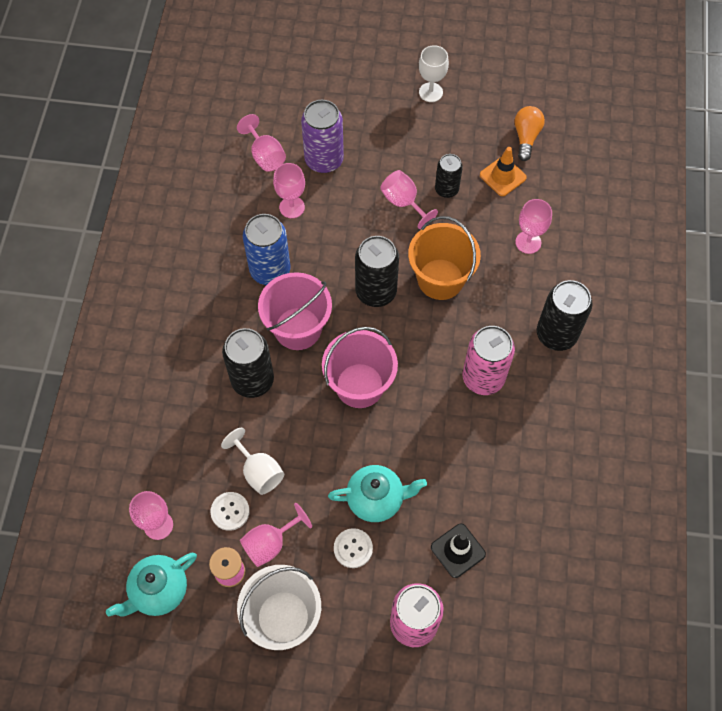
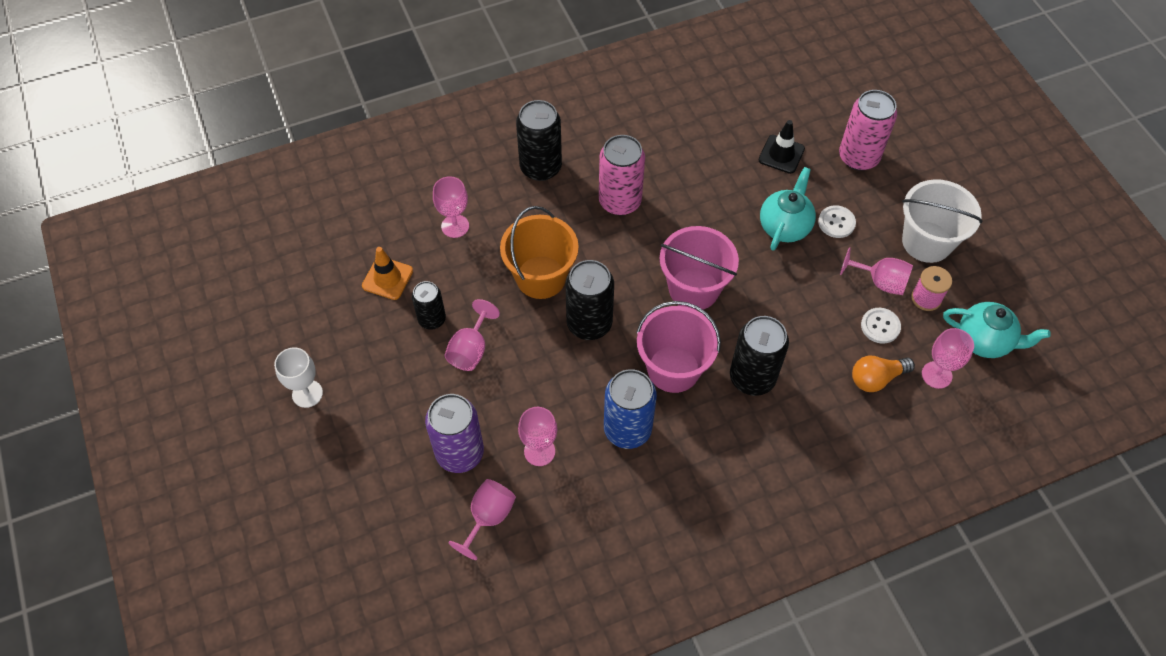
camera: 120 degrees left, 5 degrees down
(258, 471) = (830, 324): white goblet -> none
(376, 499) = (784, 226): turquoise teapot -> turquoise teapot turned 60 degrees clockwise
(526, 137) = (325, 279): orange light bulb -> orange light bulb (876, 378)

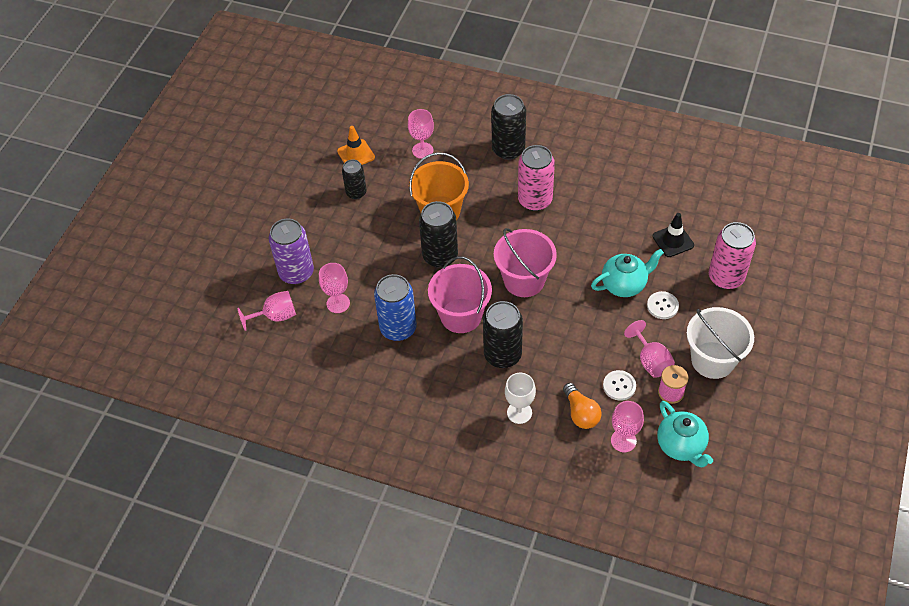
camera: 45 degrees right, 5 degrees down
(307, 394) = (253, 186): white goblet -> white goblet (519, 412)
(471, 349) = (359, 223): pink goblet -> none
(876, 378) = (580, 413): orange light bulb -> orange light bulb turned 135 degrees counterclockwise

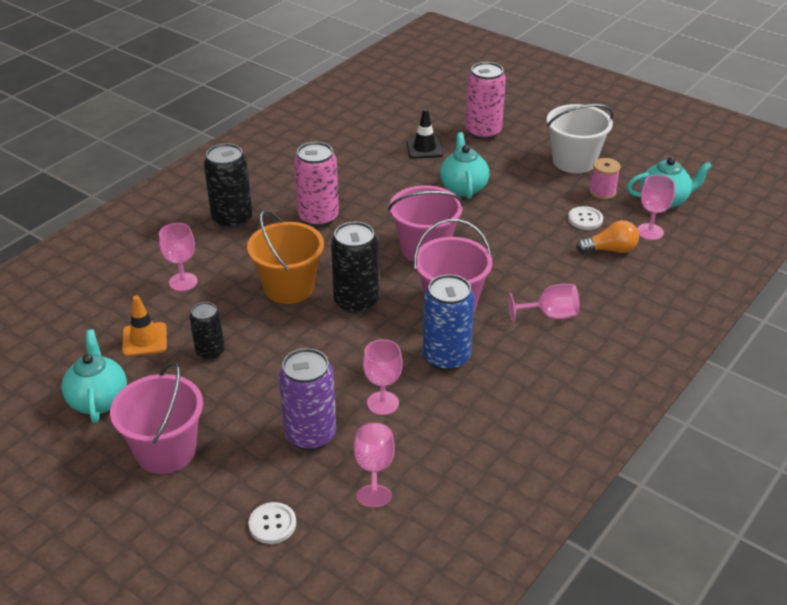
camera: 75 degrees left, 15 degrees down
(261, 205) = (166, 451): none -> pink bucket
(293, 155) = (98, 400): none -> turquoise teapot
(502, 355) = (518, 285): black can -> none
(519, 412) = (597, 290): white goblet -> none
(650, 361) = (562, 194): pink goblet -> pink goblet (550, 315)
(662, 306) = (500, 172): white button -> white button (272, 524)

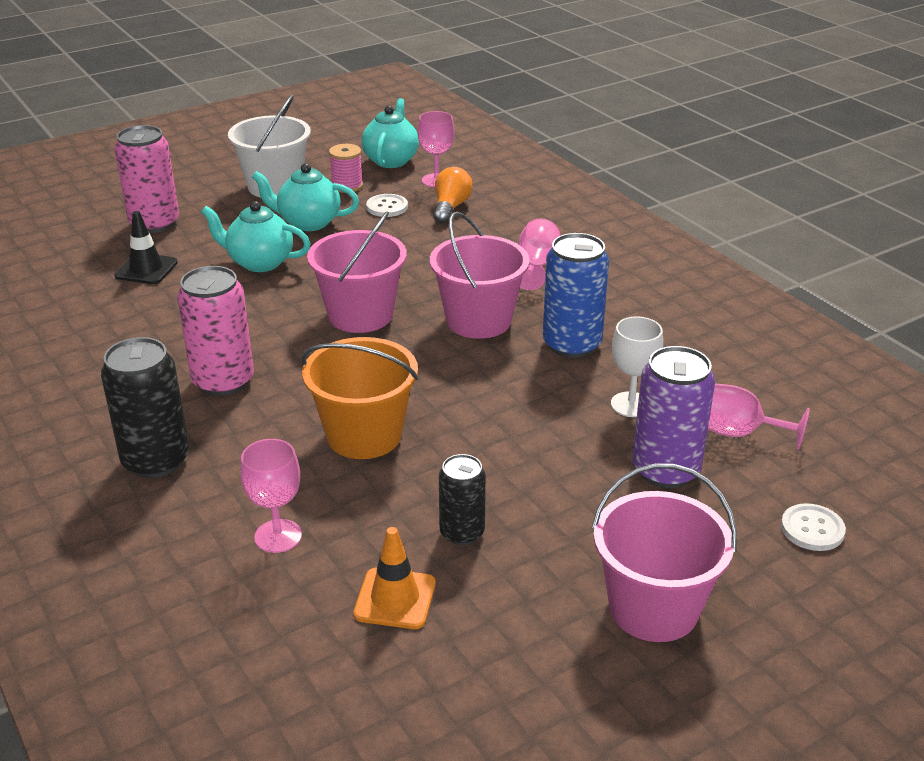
camera: 70 degrees left, 5 degrees down
(98, 400) = (514, 671): turquoise teapot -> turquoise teapot (308, 222)
(356, 302) = (431, 386): black can -> none
(383, 403) = (631, 404): pink goblet -> white goblet

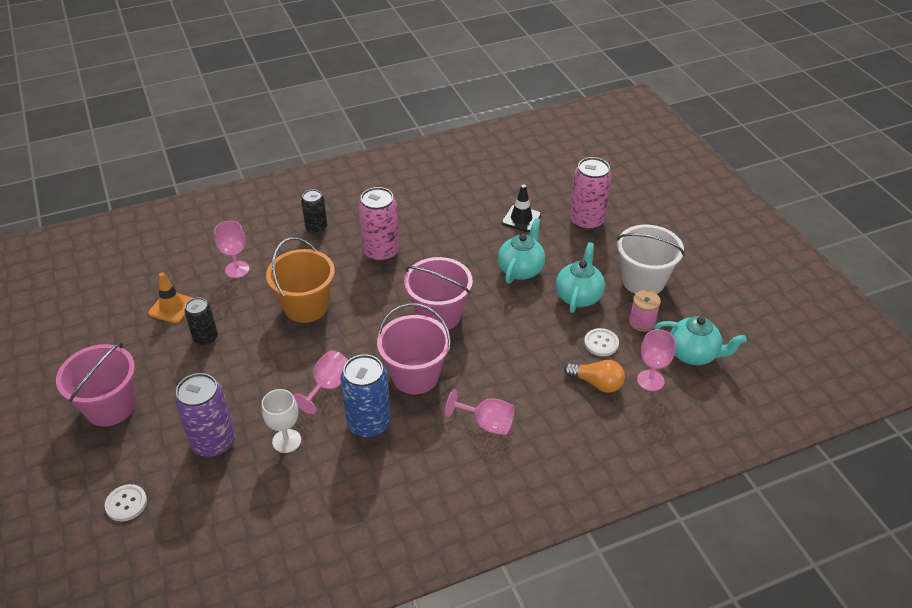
camera: 100 degrees right, 10 degrees up
(156, 460) = (316, 228): black can -> black can, size x0.62
(739, 433) = (231, 495): pink goblet -> pink goblet (328, 386)

